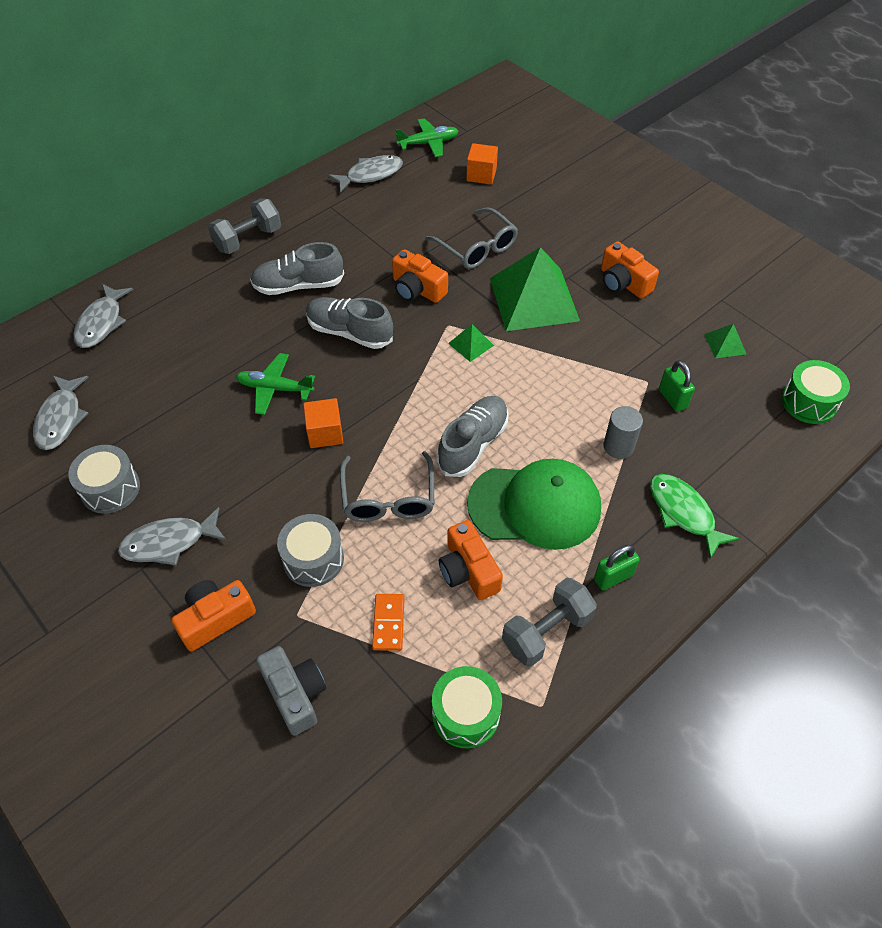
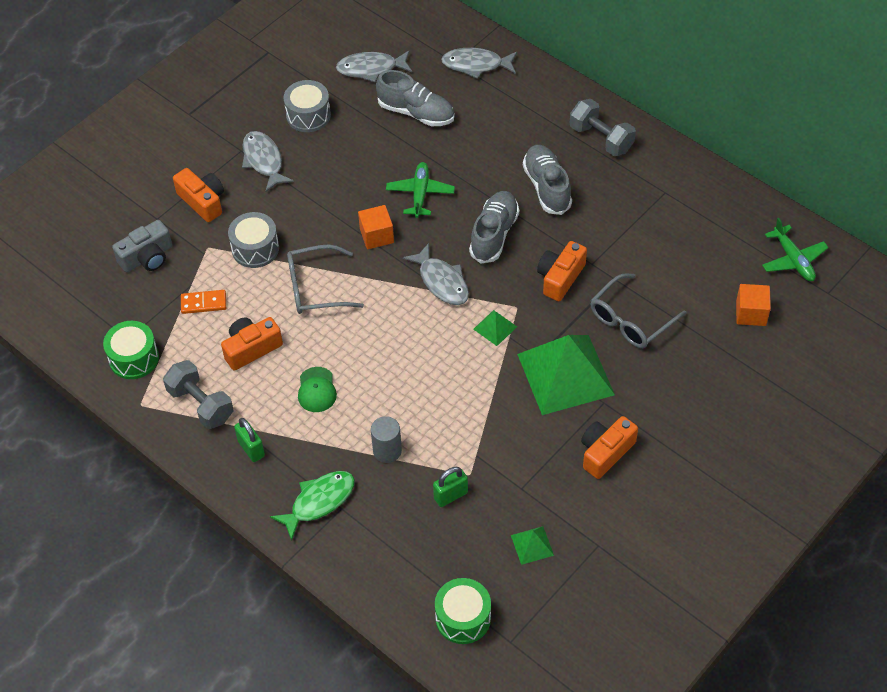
camera: 85 degrees right, 0 degrees up
(370, 175) = (723, 217): grey fish -> grey fish (442, 282)
(473, 444) = (377, 340): grey shoe -> grey shoe (416, 113)
(535, 506) = (317, 390): green cap -> green cap, size x0.46

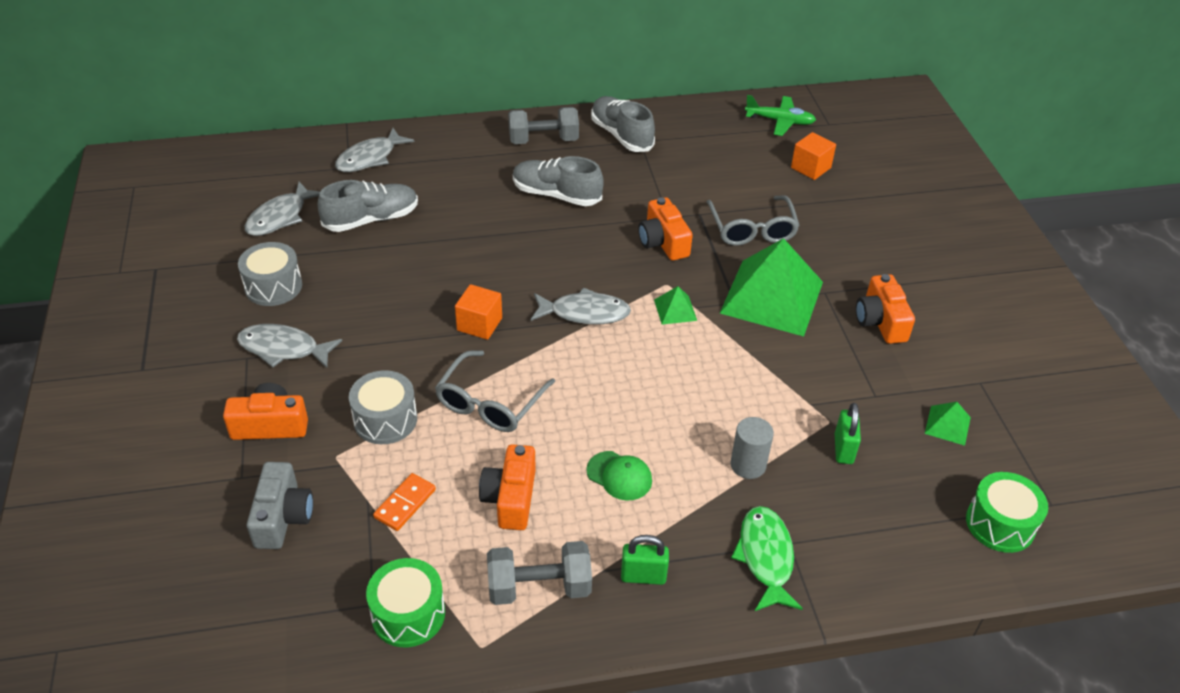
camera: 55 degrees left, 10 degrees down
(420, 193) = (466, 269): green plane -> none
(494, 234) = (570, 252): grey shoe -> grey shoe (621, 135)

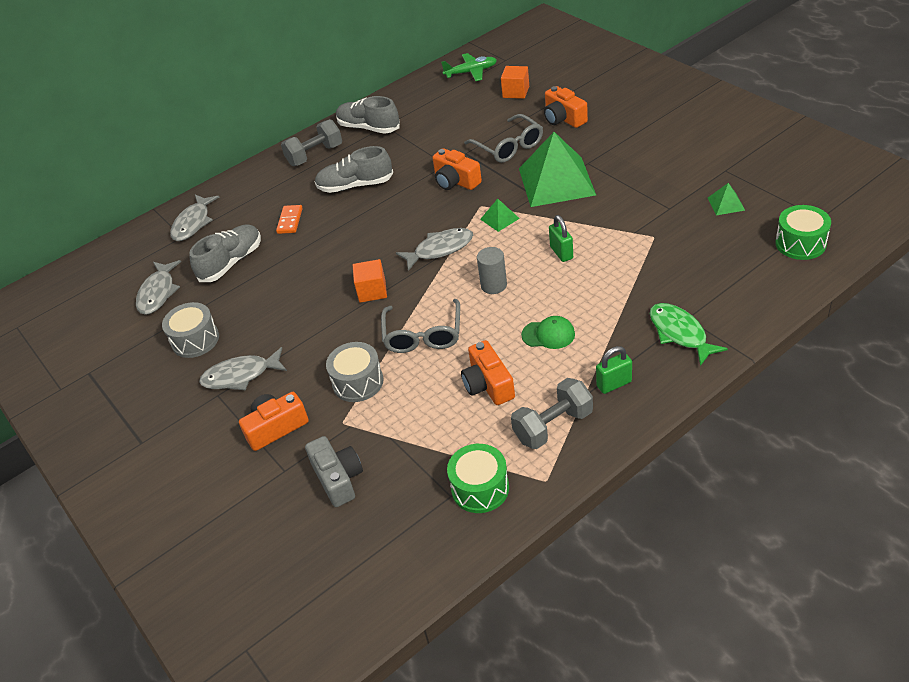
camera: 20 degrees left, 0 degrees up
(405, 503) = (418, 425): orange domino -> orange domino (290, 221)
(748, 465) = (624, 287): grey cylinder -> grey cylinder (493, 285)
(843, 449) = (675, 248): green padlock -> green padlock (561, 253)
(880, 321) = (636, 163): orange camera -> orange camera (563, 118)

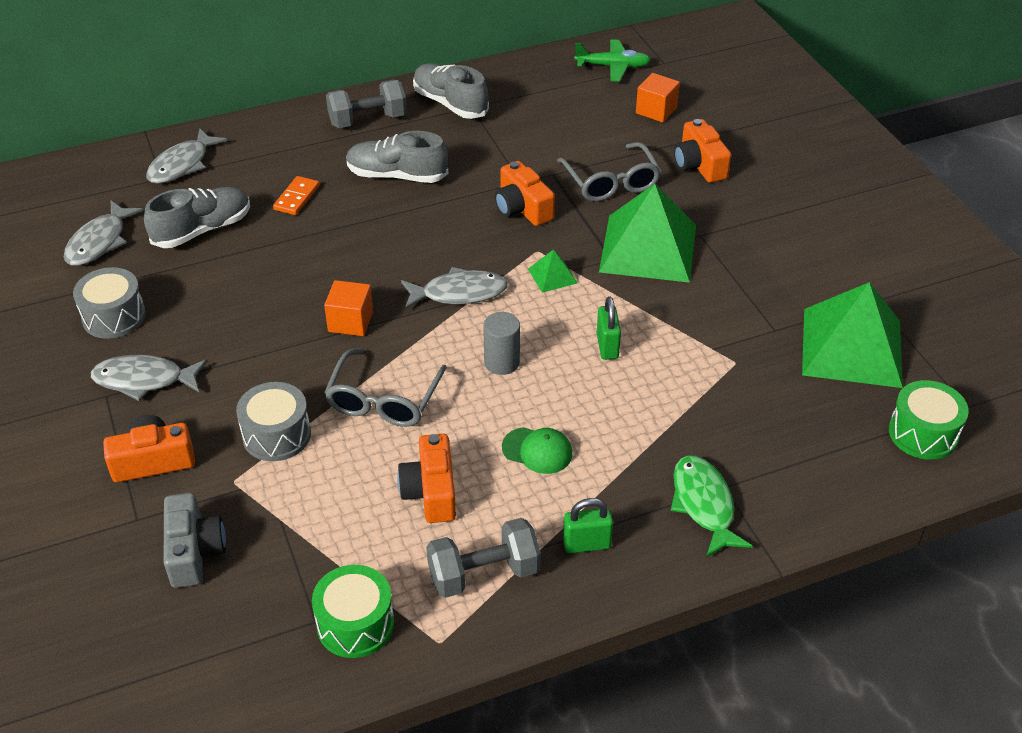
camera: 10 degrees right, 0 degrees up
(726, 204) = (851, 347): green pyramid -> green pyramid, size x2.38

